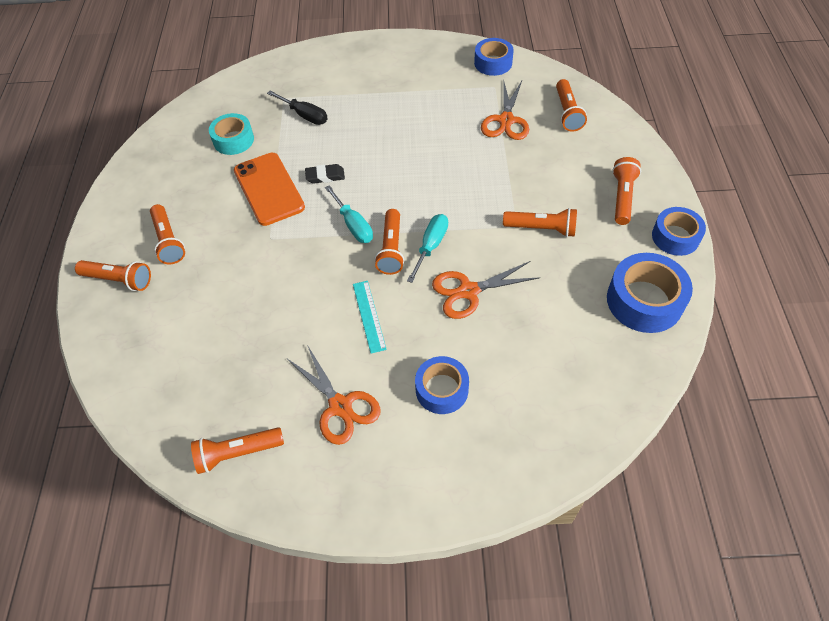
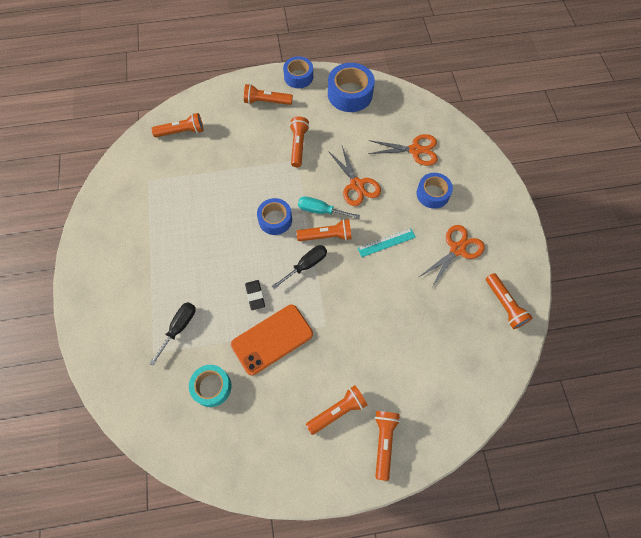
camera: 100 degrees left, 10 degrees up
(353, 225) = (306, 265): turquoise screwdriver -> black screwdriver
(493, 63) = (117, 183): blue tape -> blue tape (275, 220)
(506, 121) = (189, 171): orange scissors -> orange scissors (415, 150)

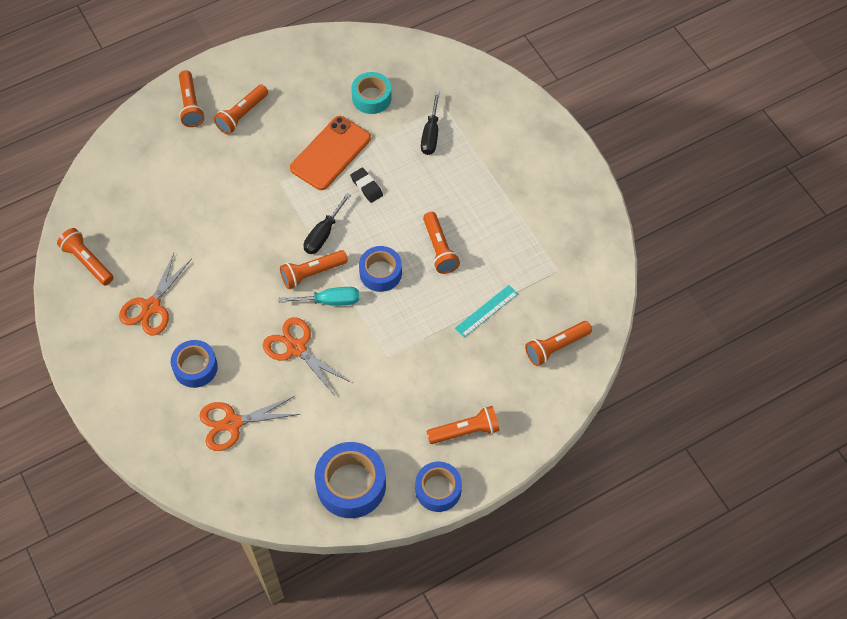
camera: 160 degrees right, 5 degrees down
(298, 145) = (392, 378): orange flashlight -> orange flashlight (439, 249)
(386, 242) = (238, 288): turquoise ruler -> turquoise ruler (486, 311)

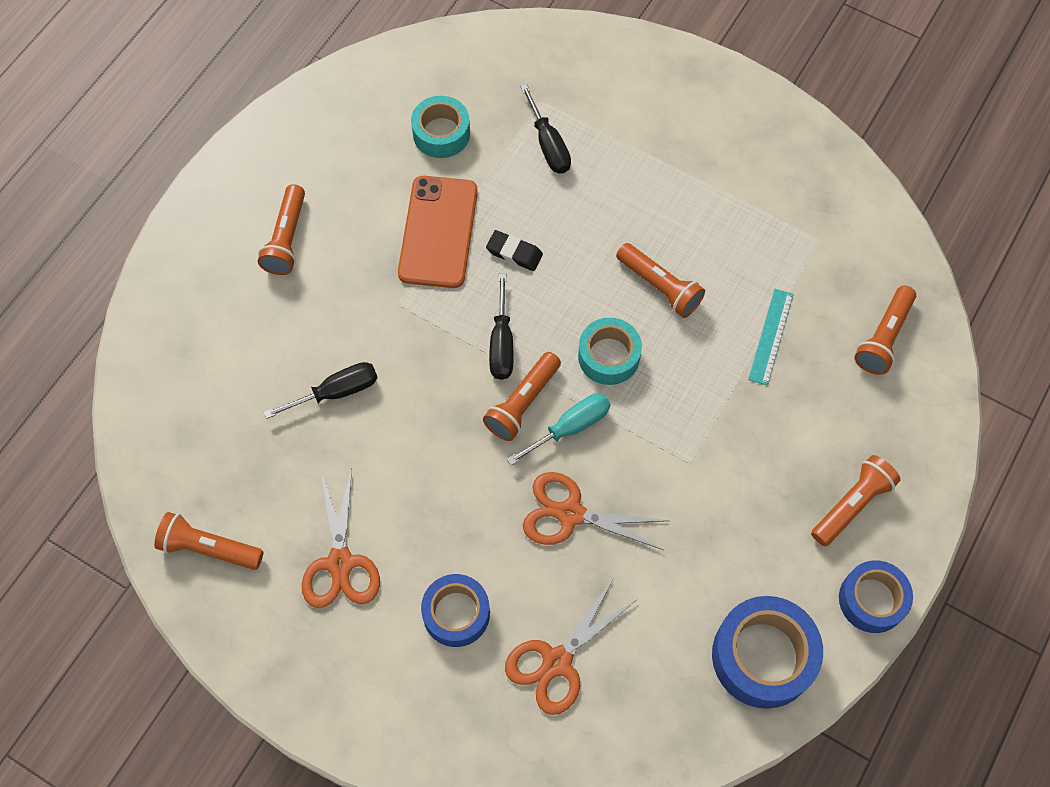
camera: 30 degrees left, 5 degrees up
(190, 105) = (207, 259): orange flashlight -> none
(212, 213) = (336, 392): none -> black screwdriver
(380, 273) = (608, 356): blue tape -> turquoise tape

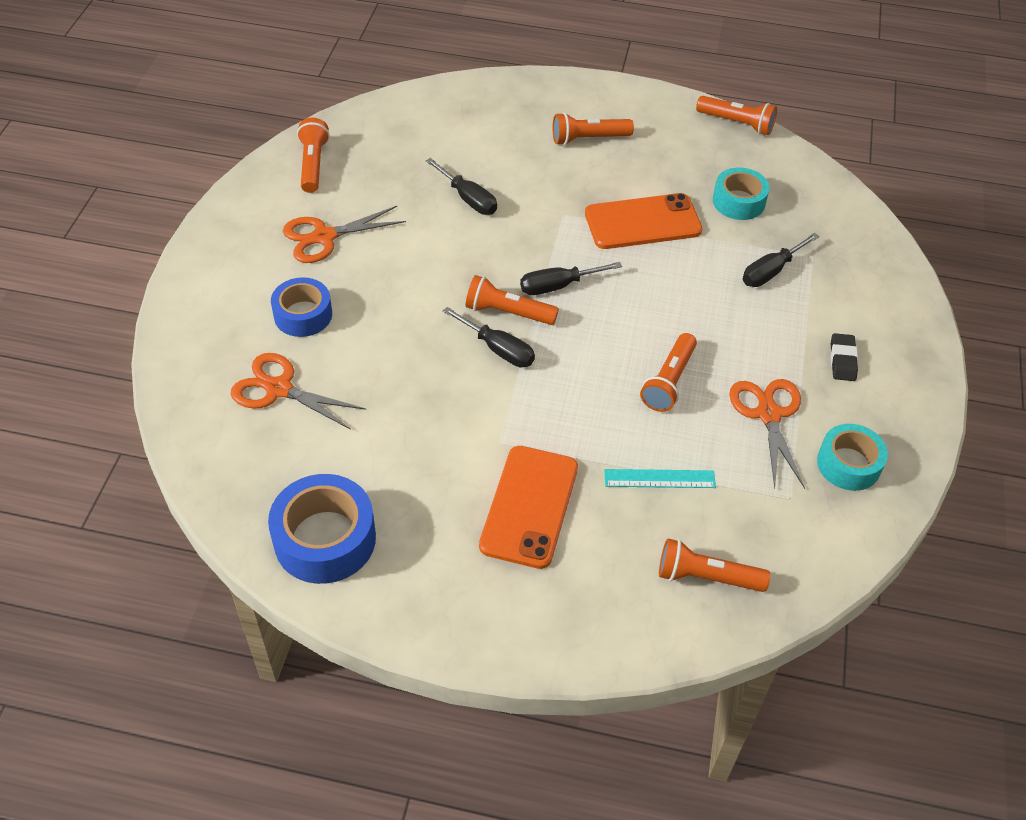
camera: 70 degrees right, 15 degrees down
(514, 253) = (649, 274): black eraser -> black eraser (842, 360)
(570, 427) = (498, 349): turquoise screwdriver -> black screwdriver
(570, 514) = (416, 367): orange scissors -> orange scissors (768, 414)
(608, 356) = (579, 360): turquoise tape -> turquoise tape (848, 464)
(772, 458) = (529, 506): none -> orange phone
(852, 505) = (505, 583): orange flashlight -> orange flashlight (737, 123)
(872, 600) = (409, 621): blue tape -> none

